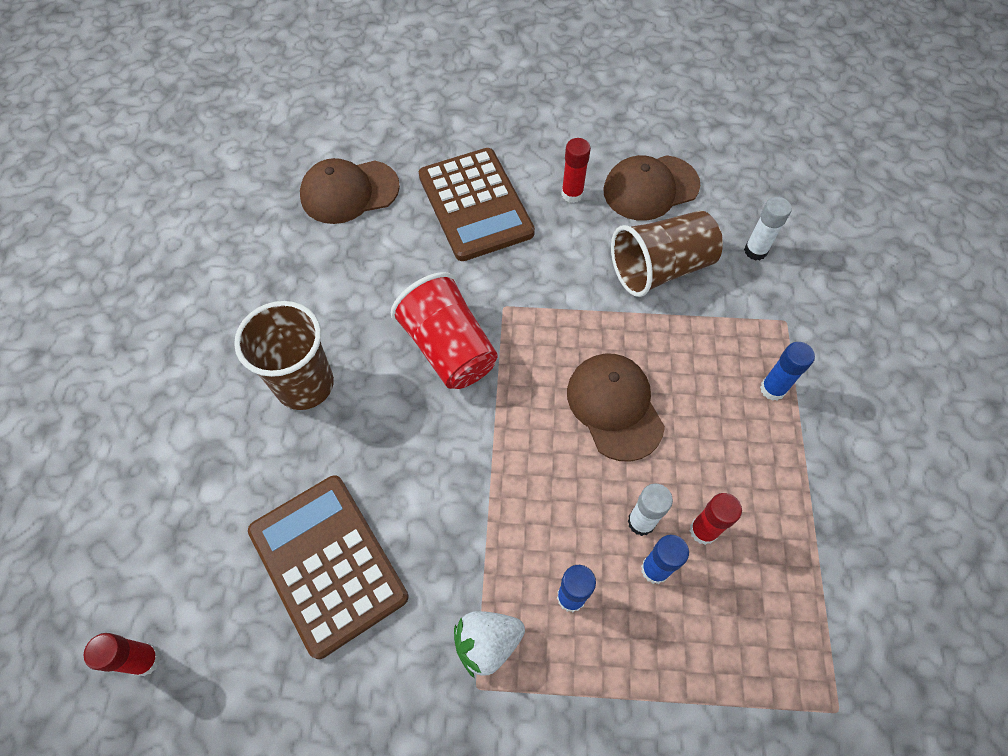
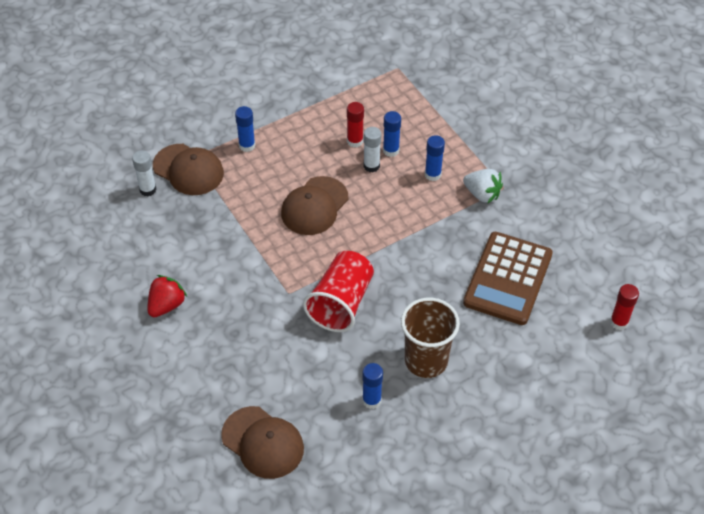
camera: 125 degrees left, 10 degrees down
(308, 303) = (371, 400): none -> blue glue stick
(475, 205) = (217, 356): brown calculator -> none
(572, 194) = (166, 305): red glue stick -> red strawberry
(650, 188) = (129, 265): brown cap -> brown cap (188, 170)
(660, 268) = (197, 229): brown cup -> none

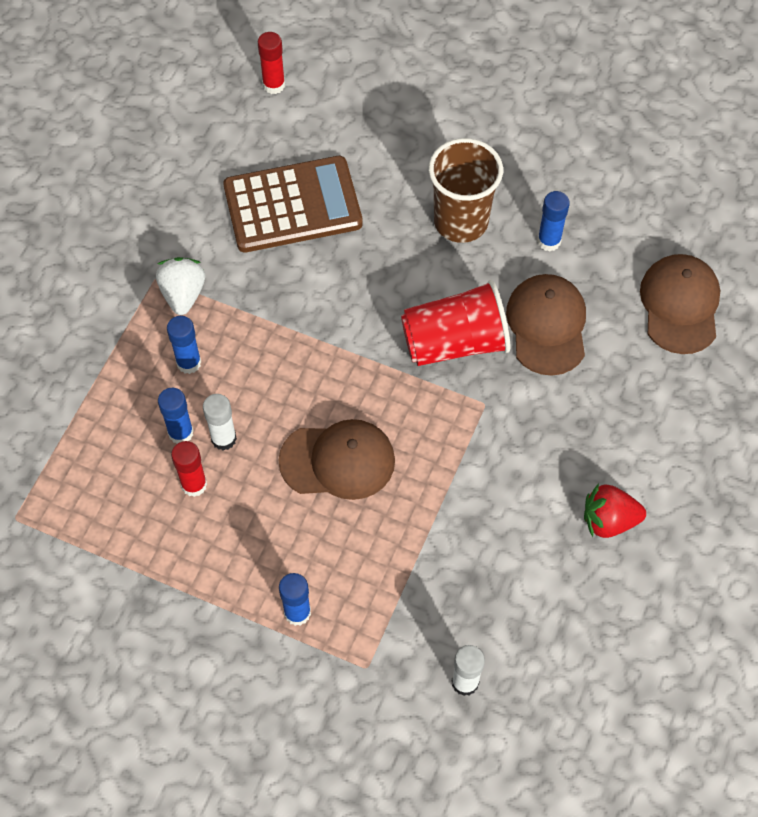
camera: 125 degrees left, 10 degrees up
(188, 170) = (393, 656): brown cap -> brown cap (547, 326)

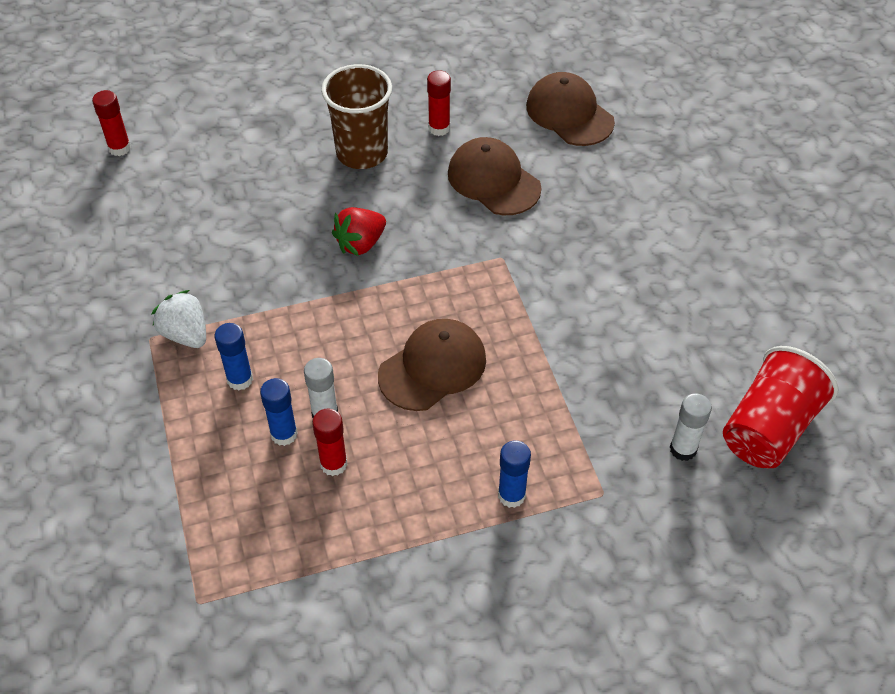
camera: 40 degrees left, 10 degrees down
(292, 205) = (217, 218): brown calculator -> none
(455, 342) = (438, 232): red cup -> red cup (769, 428)
(549, 241) = (439, 128): blue glue stick -> red glue stick
(609, 520) = (665, 273): red strawberry -> red strawberry (360, 243)

